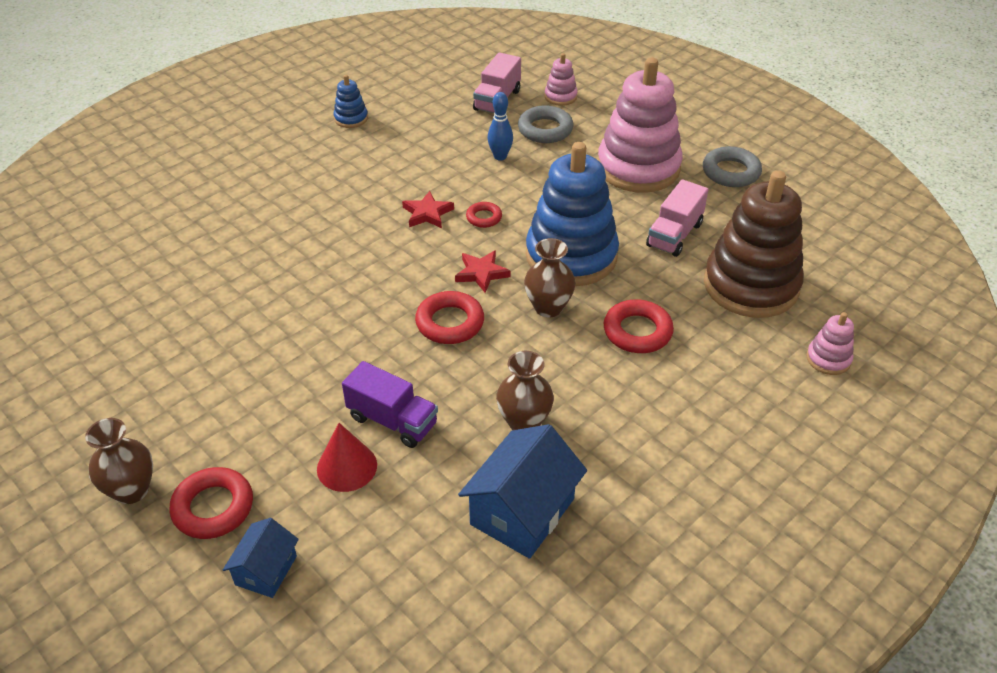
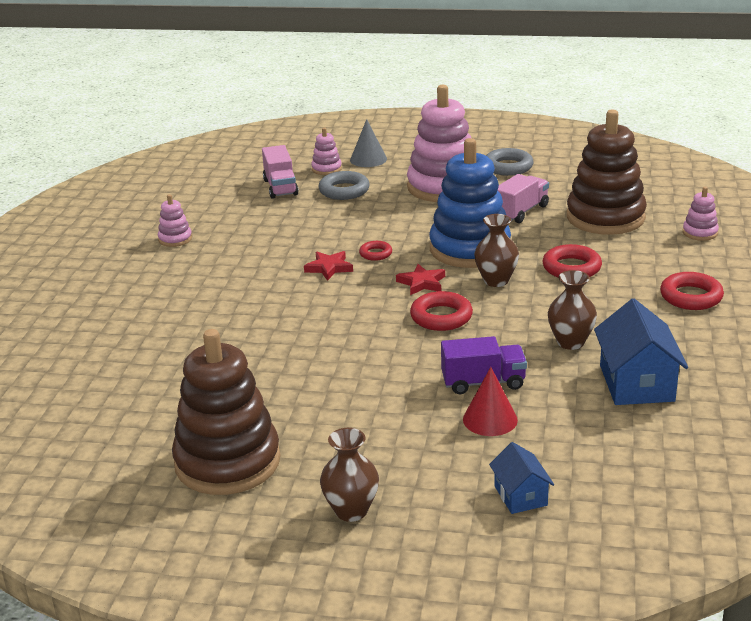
camera: 35 degrees left, 15 degrees down
(114, 378) = (227, 462): none -> brown stacking toy
(213, 507) = (430, 487): red ring -> red ring (691, 297)
(351, 118) = (175, 239): blue stacking toy -> pink stacking toy
(500, 156) = (334, 217): blue bowling pin -> none
(610, 102) = (368, 159): none -> grey cone
(674, 235) = (521, 212): pink truck -> pink truck turned 135 degrees counterclockwise

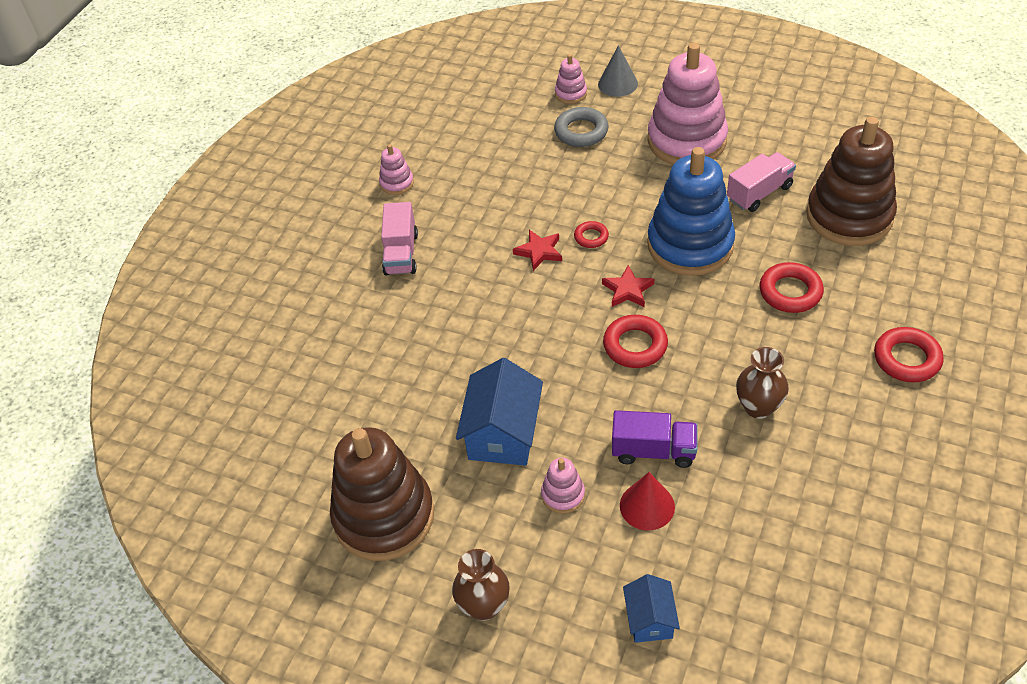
camera: 15 degrees right, 20 degrees up
(280, 187) = (517, 117): pink truck -> pink truck (401, 253)
(496, 281) = (705, 299): brown vase -> none
(508, 167) = (764, 117): grey ring -> none
(636, 383) = (810, 481): blue house -> blue house (502, 433)
(700, 233) = (947, 257): pink stacking toy -> pink stacking toy (563, 495)

